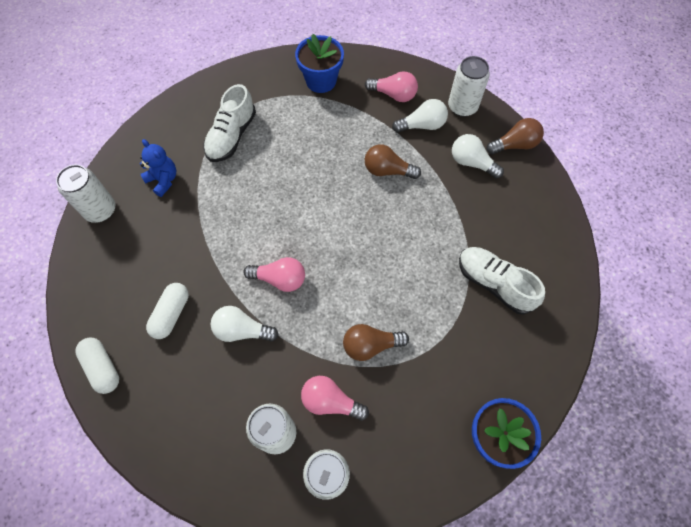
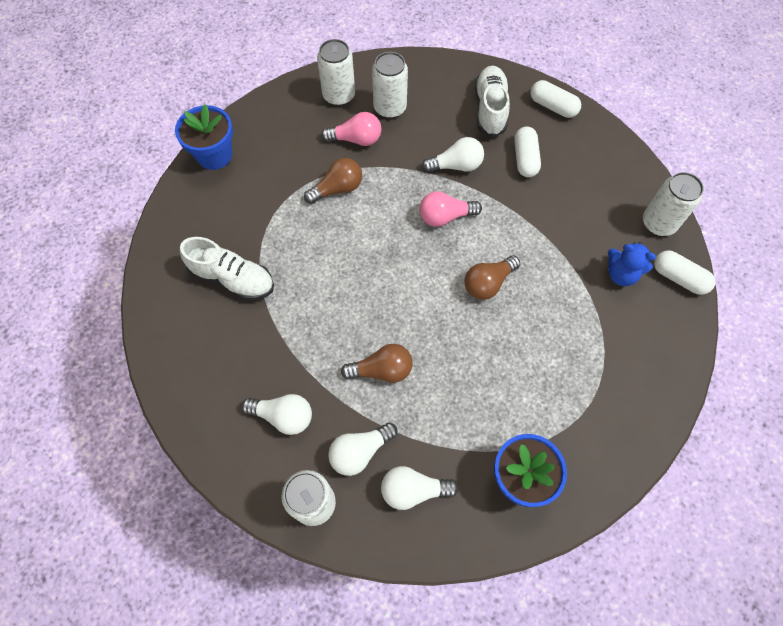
camera: 160 degrees right, 0 degrees up
(121, 163) = (678, 278): none -> white capsule
(231, 136) = (583, 352): white shoe -> white shoe (490, 109)
(393, 95) = (413, 490): pink light bulb -> white light bulb
(514, 145) = (233, 463): brown light bulb -> brown light bulb (488, 283)

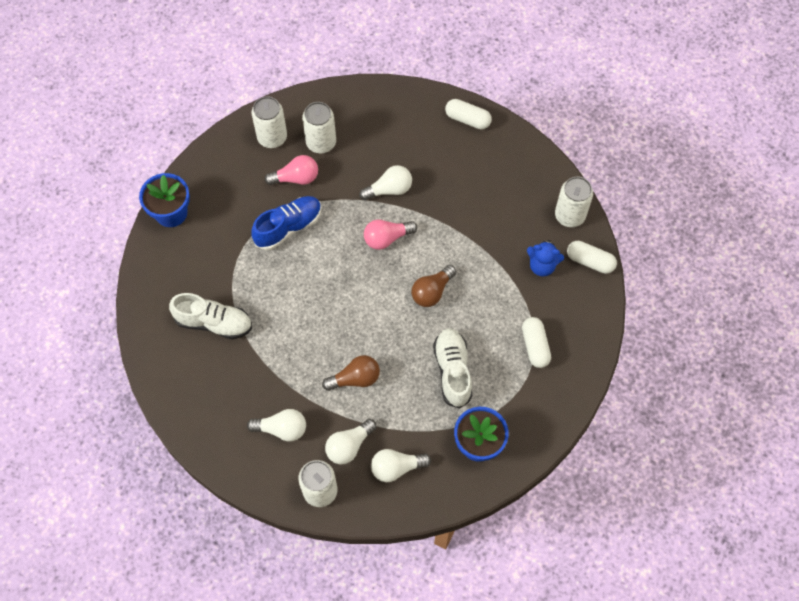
camera: 10 degrees left, 0 degrees up
(337, 189) = (288, 227): brown light bulb -> blue shoe
(490, 109) = (411, 130): white shoe -> white shoe (452, 371)
(525, 159) = (449, 174): white capsule -> white capsule (535, 346)

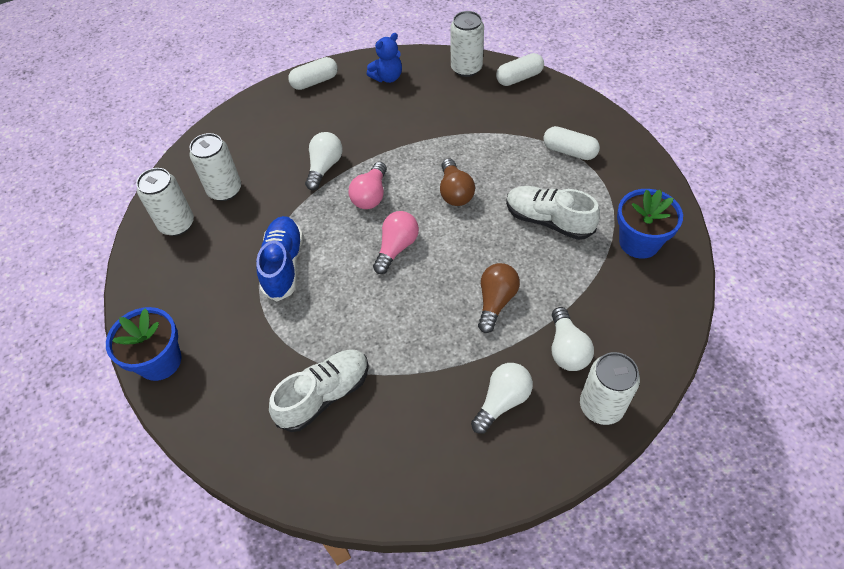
camera: 50 degrees left, 10 degrees down
(296, 178) = (239, 229): pink light bulb -> pink light bulb (396, 247)
(396, 468) = (620, 321): white light bulb -> none
(542, 266) = (496, 108): blue teddy bear -> blue teddy bear (387, 77)

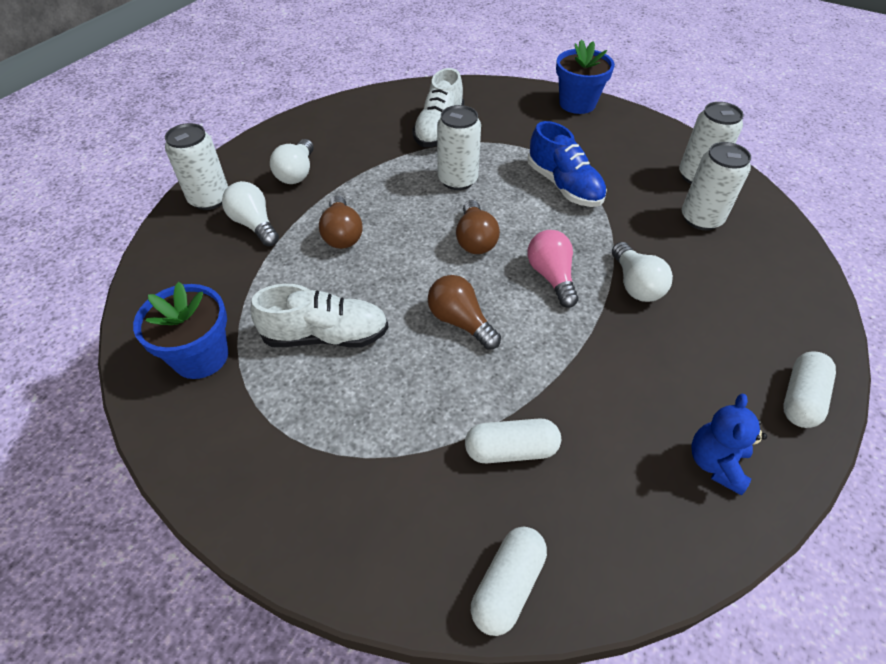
camera: 145 degrees right, 5 degrees down
(396, 247) = (475, 240): pink light bulb -> brown light bulb
(466, 68) = (615, 558): white can -> white can (457, 180)
(569, 151) = (341, 455): white capsule -> white capsule (511, 450)

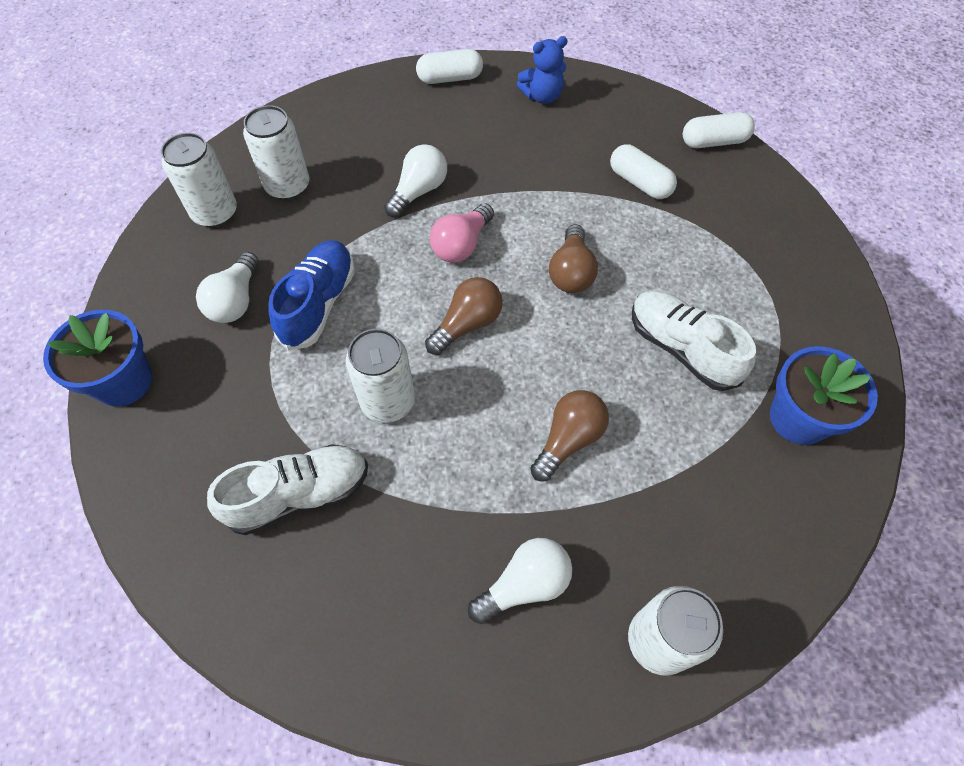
camera: 130 degrees left, 10 degrees up
(254, 224) = (640, 540): white light bulb -> white light bulb (236, 301)

